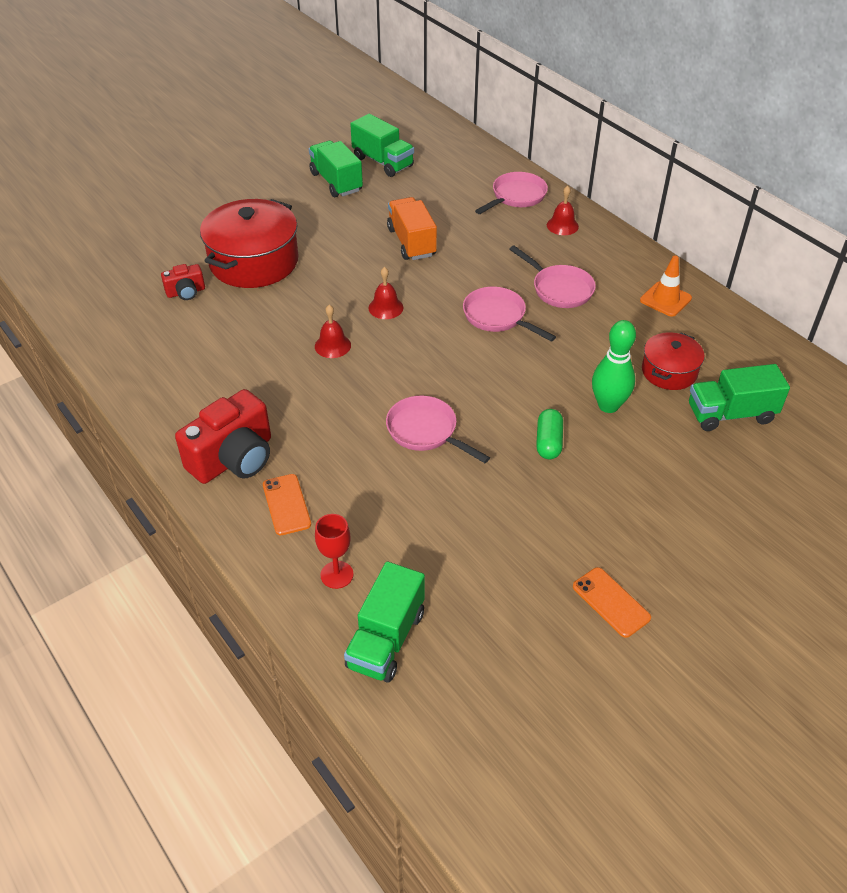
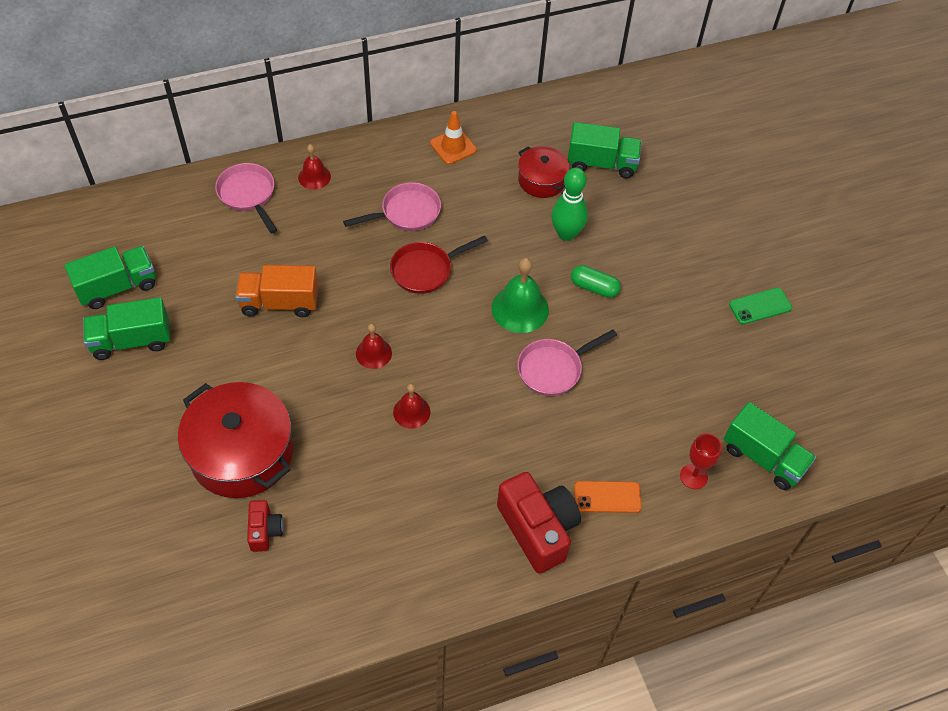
camera: 75 degrees left, 10 degrees up
(488, 391) = (520, 309): none -> green bell
(497, 317) = (425, 270): pink pan -> red pan
(611, 602) = (760, 306): orange phone -> green phone
(730, 414) = (601, 163): green truck -> green truck turned 90 degrees counterclockwise

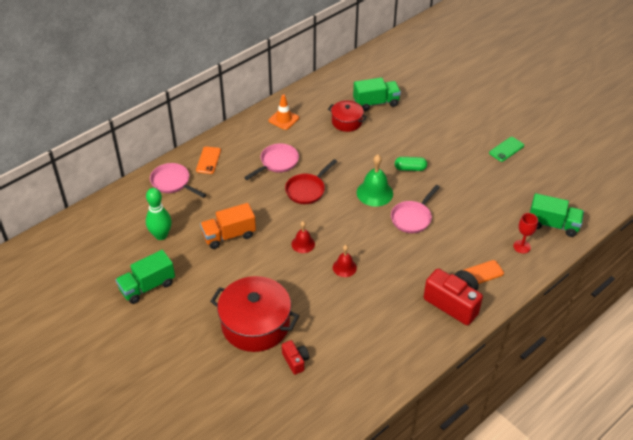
camera: 20 degrees left, 10 degrees down
(117, 287) = (119, 260): green truck -> none
(314, 177) = (208, 160): red bell -> orange phone
(566, 234) = (377, 145): green bowling pin -> green bowling pin (161, 235)

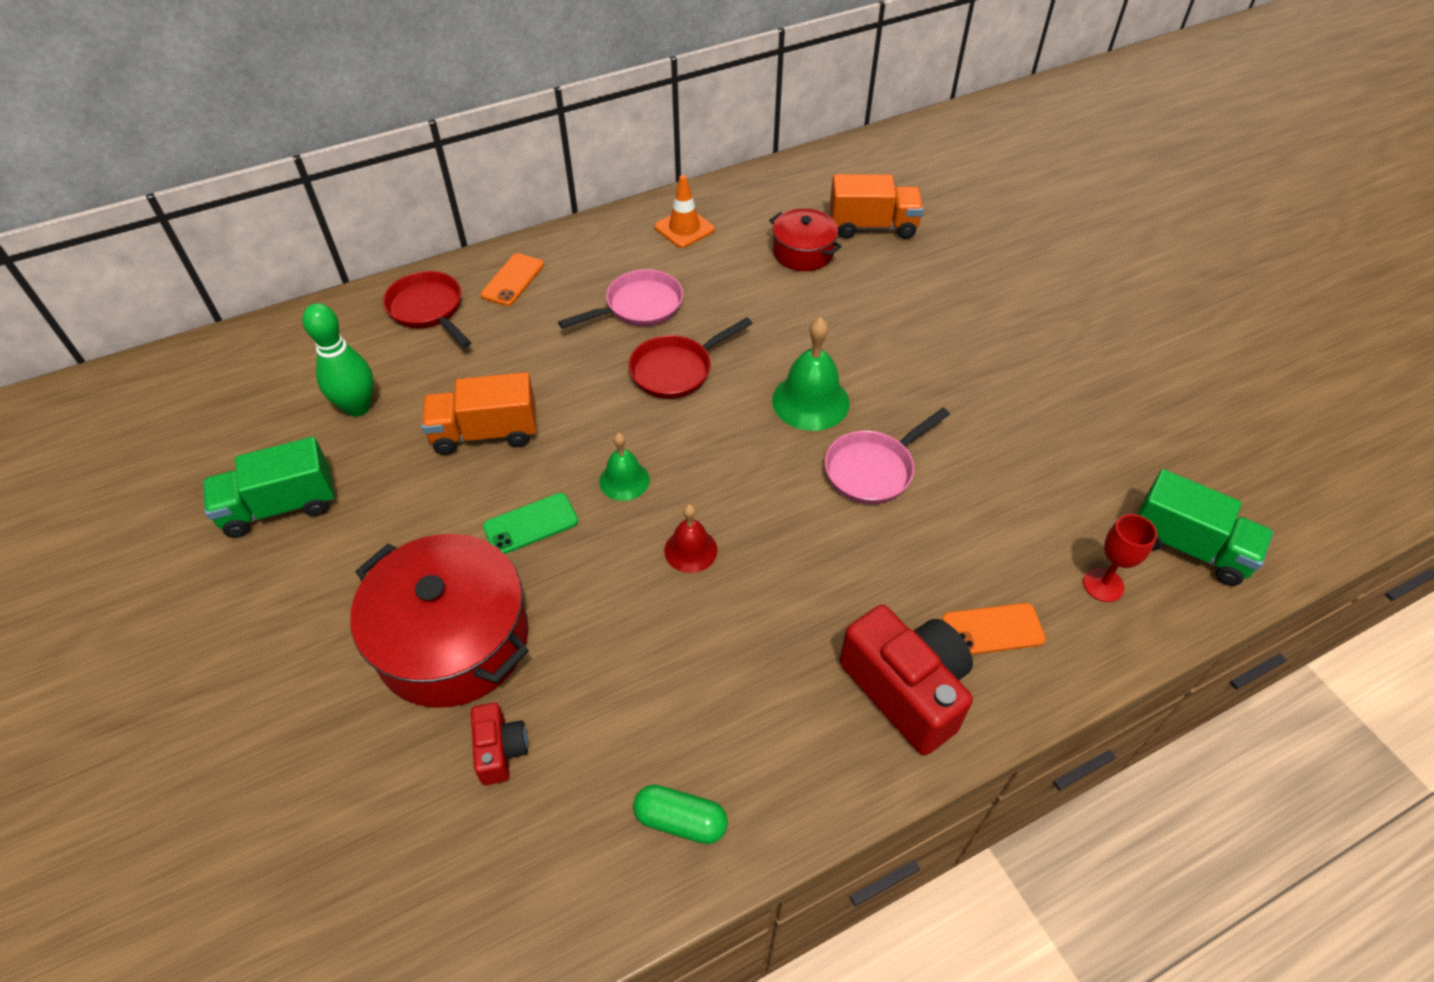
camera: 15 degrees right, 5 degrees up
(173, 182) = (428, 310): pink pan -> red pan
(303, 244) = (624, 480): red bell -> green bell
(376, 103) = (872, 226): green truck -> orange truck
(410, 168) = (900, 365): green capsule -> green capsule (680, 821)
(506, 149) = (1118, 361): green phone -> green phone (531, 524)

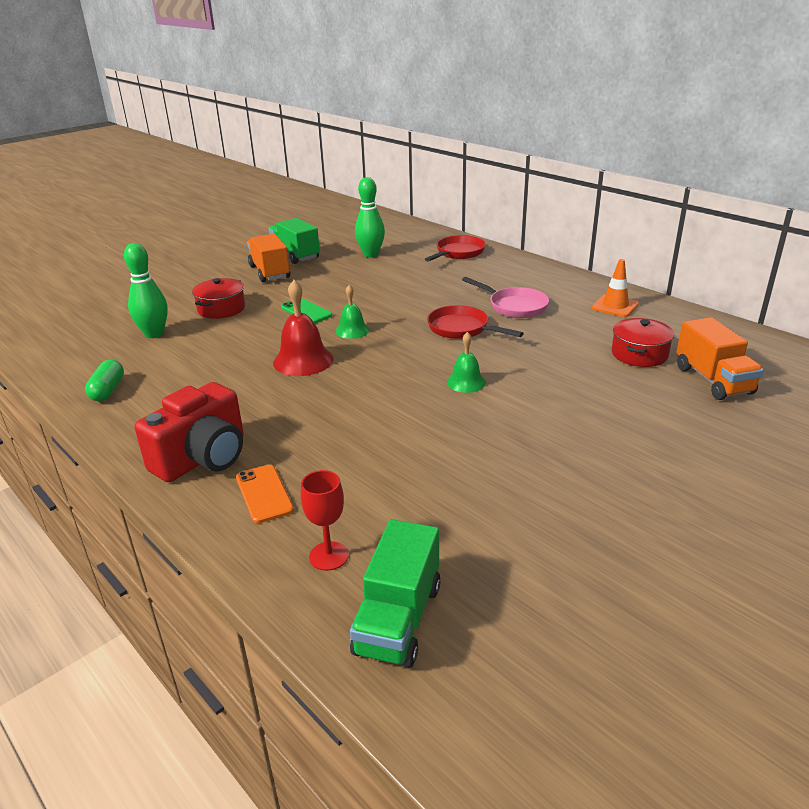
camera: 75 degrees right, 20 degrees down
(453, 640) = (221, 309): red pot -> red pot, size x0.56
(485, 433) = (369, 286): orange truck -> orange truck (269, 272)
(500, 750) = (154, 334): red camera -> green bowling pin
(513, 280) = (504, 267): orange phone -> none
(690, 550) = (303, 360): red bell -> red bell, size x1.64
(810, 401) = (466, 382): green bell -> green bell, size x0.61
(873, 469) = (409, 418): pink pan -> none

